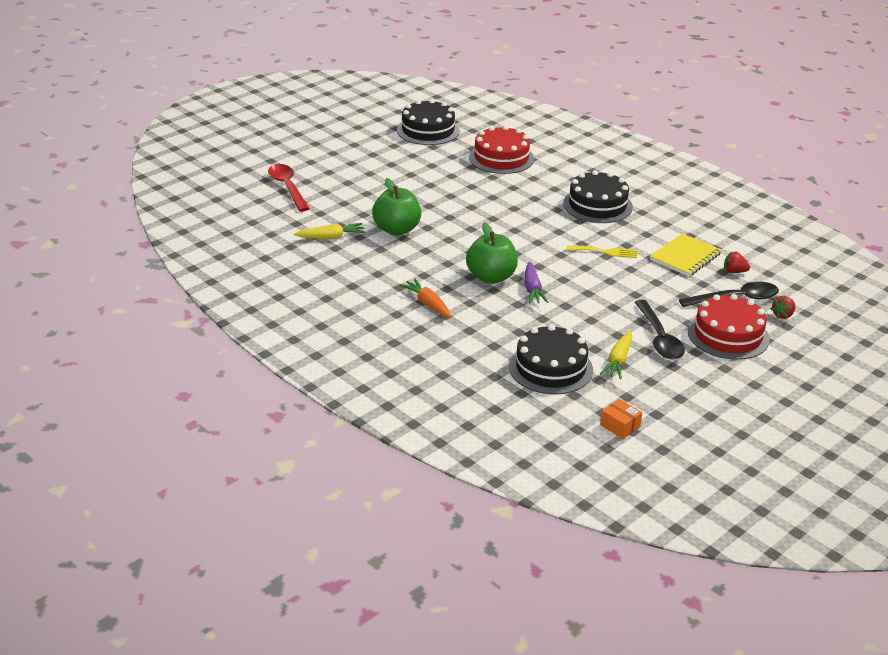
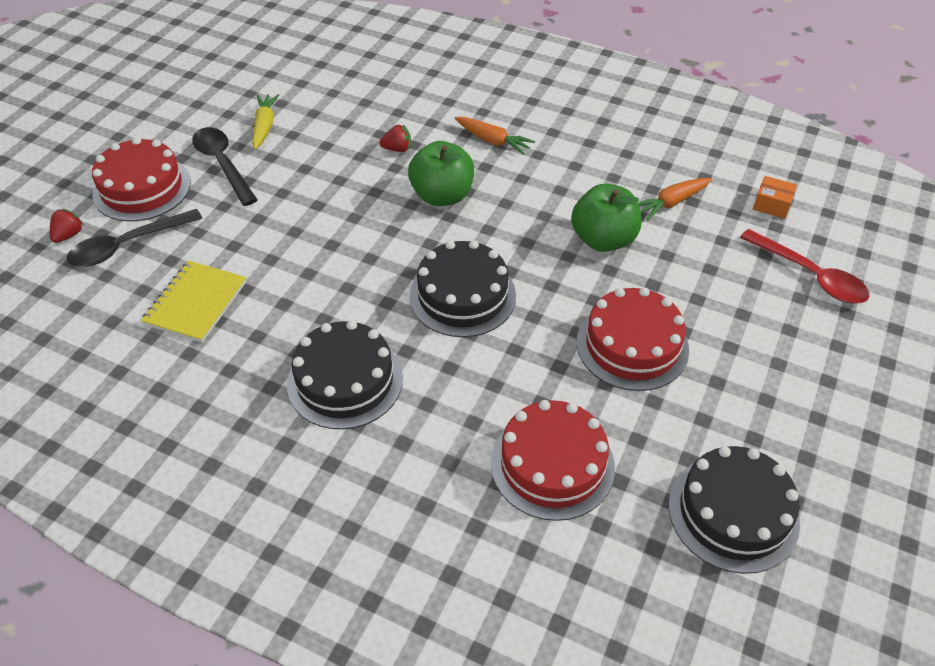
camera: 160 degrees right, 15 degrees up
(331, 237) = (671, 203): yellow carrot -> orange carrot
(424, 184) = (632, 345): none -> red cake
(532, 289) = (385, 191): purple carrot -> none
(550, 368) = (331, 102): black cake -> black cake (462, 296)
(605, 252) = (310, 280): yellow fork -> none
(620, 426) = (252, 65): orange box -> orange box (772, 205)
(734, 271) = (125, 294): red strawberry -> red strawberry (397, 149)

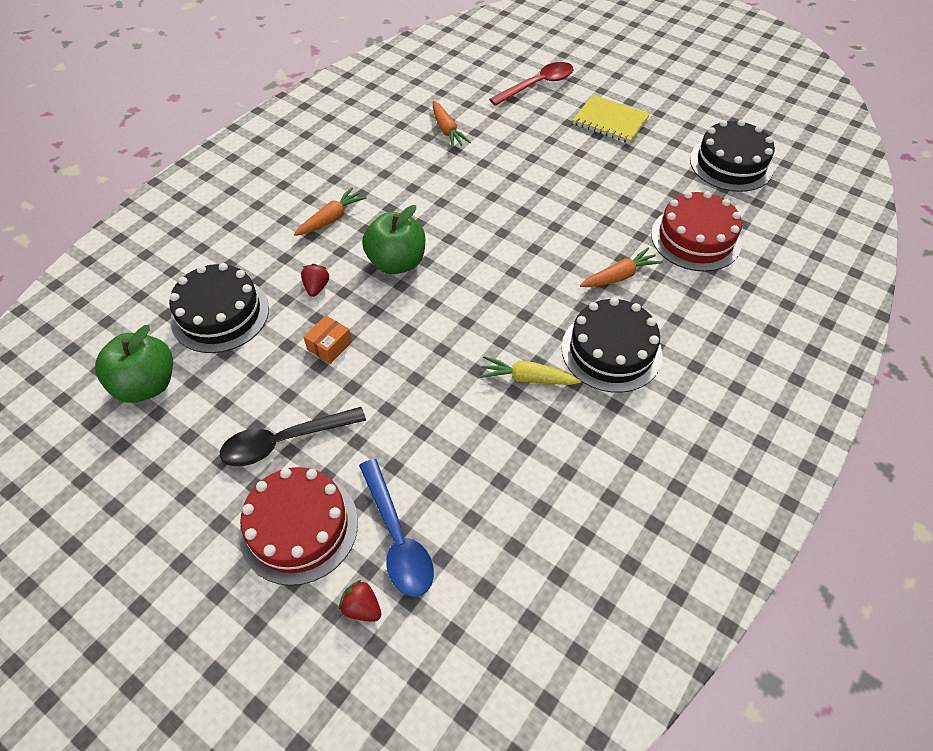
camera: 80 degrees left, 5 degrees up
(127, 245) = (397, 538): black spoon -> blue spoon
(196, 303) = (500, 466): yellow notebook -> yellow notebook (610, 121)
(264, 126) = (230, 399): yellow carrot -> yellow carrot (527, 378)
(462, 296) = (525, 264): black cake -> black cake (220, 314)
(463, 383) = (619, 276): none -> orange carrot
(603, 240) = (479, 174): green apple -> green apple (147, 385)
(632, 345) = (591, 179): red cake -> none
(772, 205) = (463, 84): orange box -> orange box (329, 346)

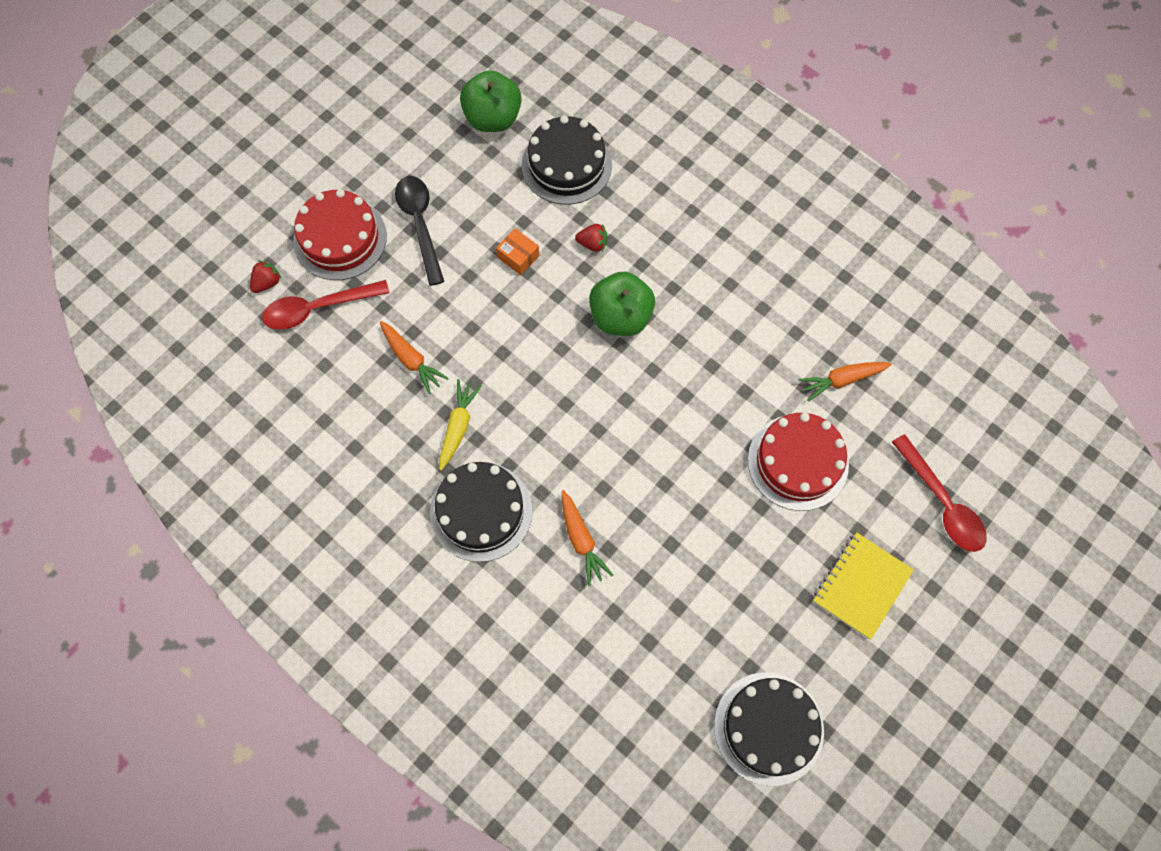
camera: 95 degrees right, 15 degrees up
(331, 219) = (690, 255): orange carrot -> orange carrot (411, 360)
(397, 538) = (317, 308): blue spoon -> red spoon
(695, 238) = (633, 642): red cake -> red cake (798, 462)

